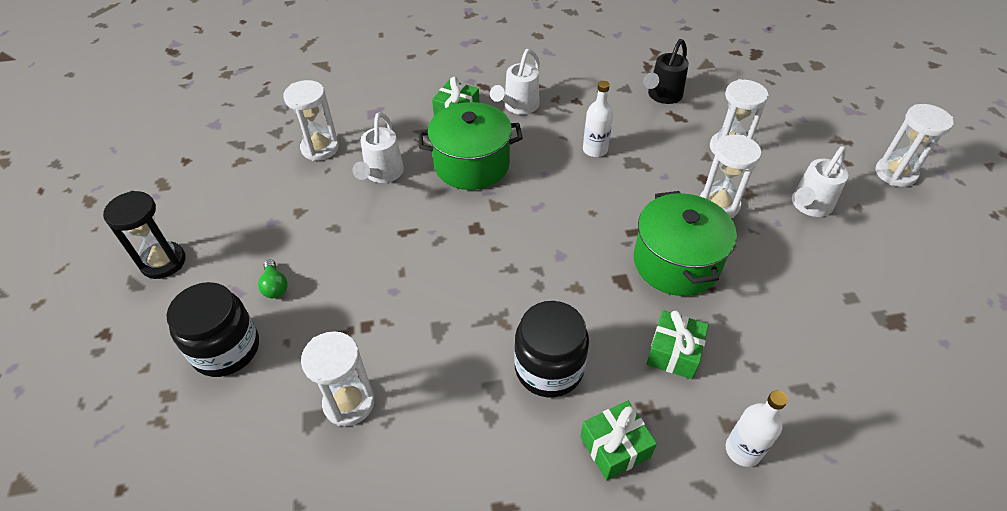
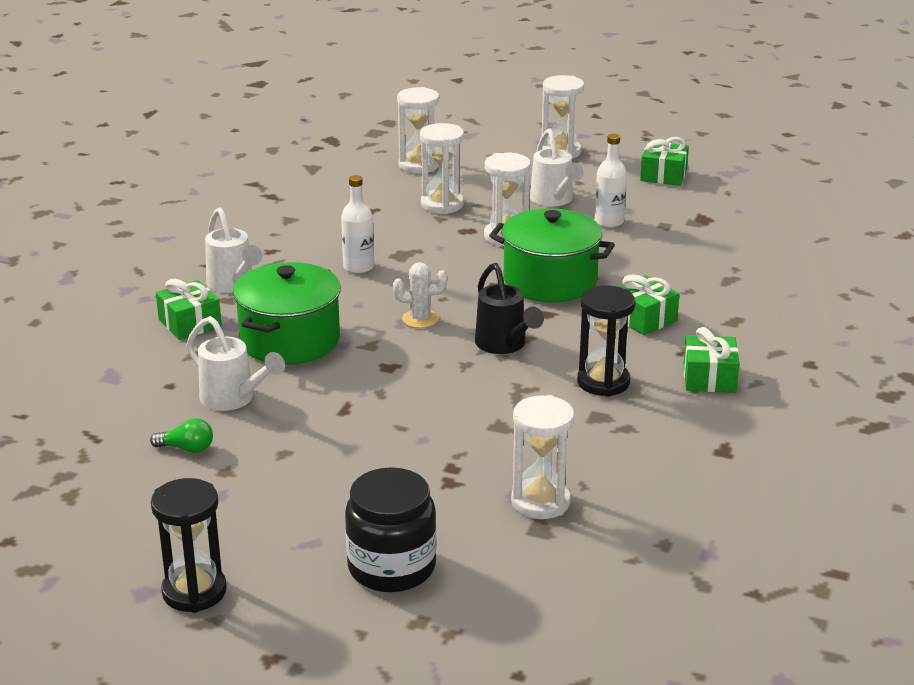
camera: 60 degrees left, 20 degrees down
(275, 286) = (331, 514): green light bulb -> green light bulb (186, 448)
(320, 148) = (127, 430): white hourglass -> white hourglass (419, 165)
(549, 368) = (603, 382): black jar -> black hourglass
(552, 214) = (420, 319): none -> white cactus
(662, 96) = (328, 206): black watering can -> black watering can (504, 346)
(743, 450) = (758, 325): white bottle -> white bottle (609, 222)
(941, 257) = (663, 175): none -> green gift

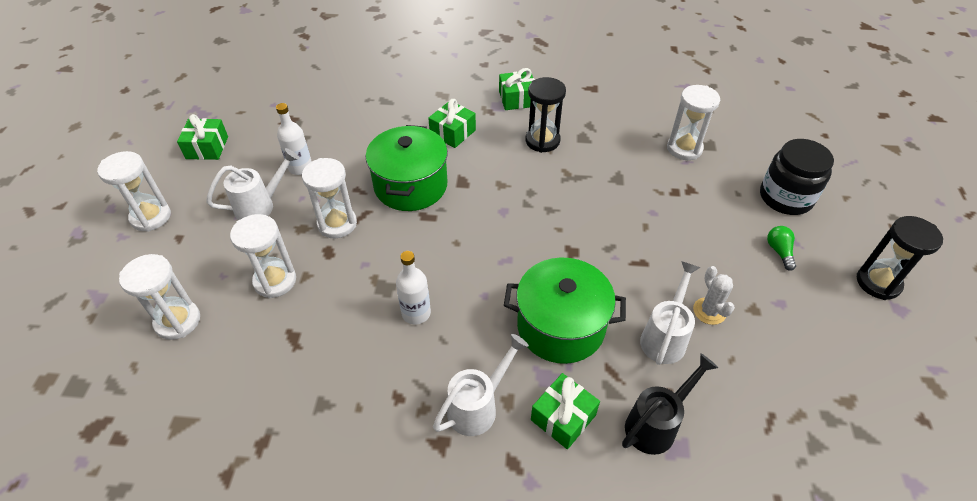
camera: 105 degrees left, 20 degrees up
(186, 448) = (744, 344): green light bulb -> green light bulb (779, 251)
(420, 319) = (494, 249): white cactus -> white cactus (709, 311)
(504, 346) = (516, 194): black watering can -> black watering can (656, 424)

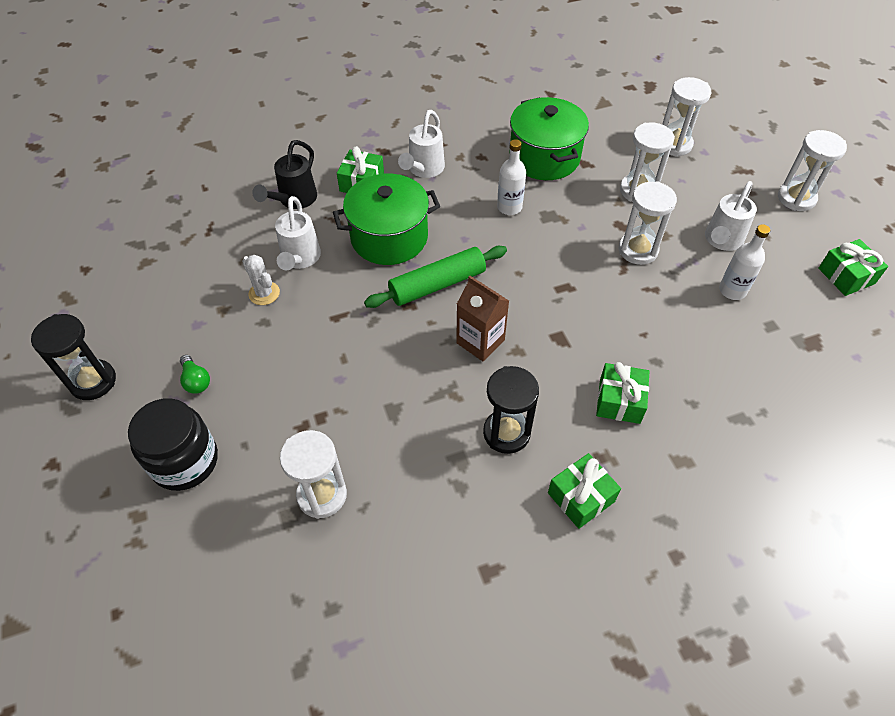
camera: 155 degrees right, 5 degrees up
(411, 185) = (607, 313): green pot -> green pot (544, 157)
(526, 200) = (480, 341): none -> brown carton
(536, 259) = (437, 284): none -> green rolling pin

